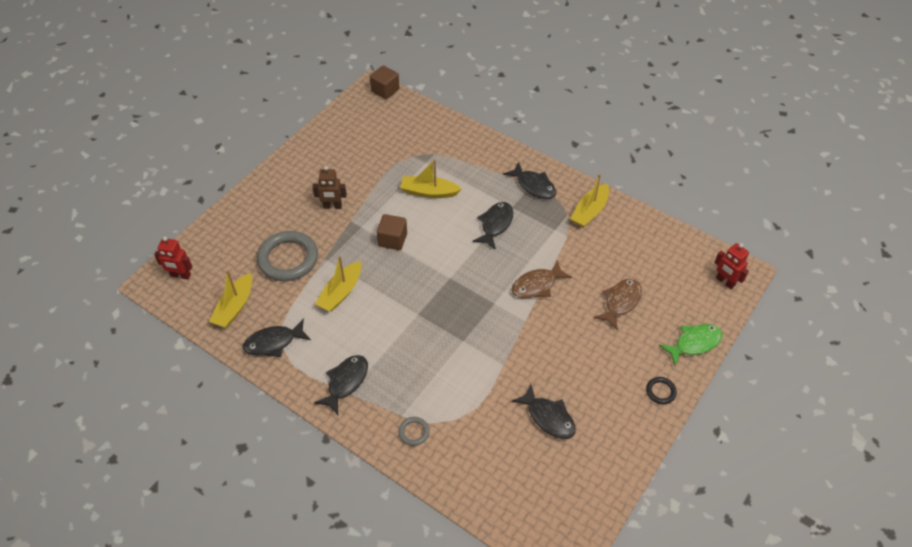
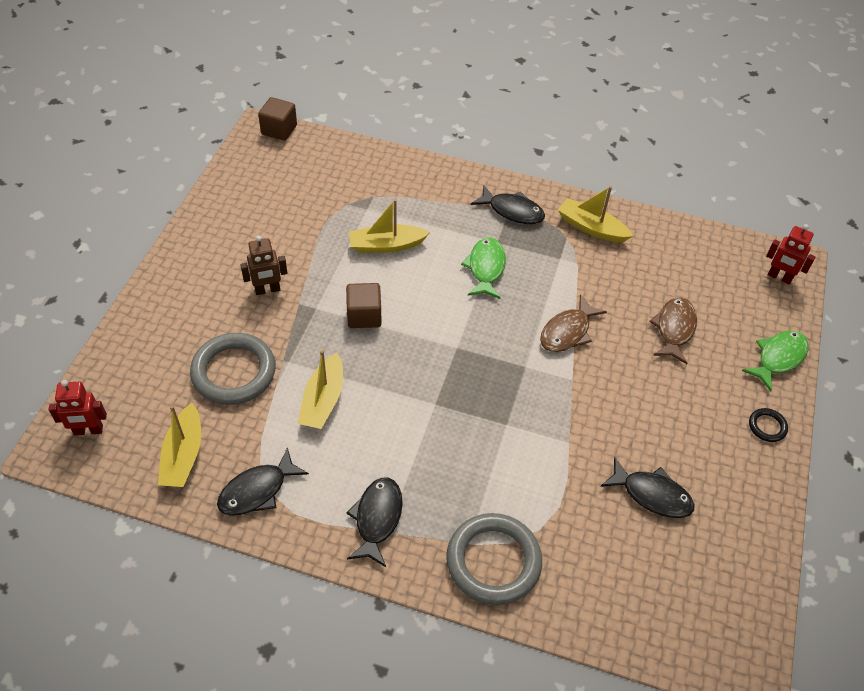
camera: 20 degrees left, 0 degrees up
(414, 432) = (493, 561): grey ring -> grey ring, size x2.23
(495, 224) = (486, 268): black fish -> green fish
(589, 211) = (591, 228): yellow boat -> yellow boat turned 105 degrees clockwise

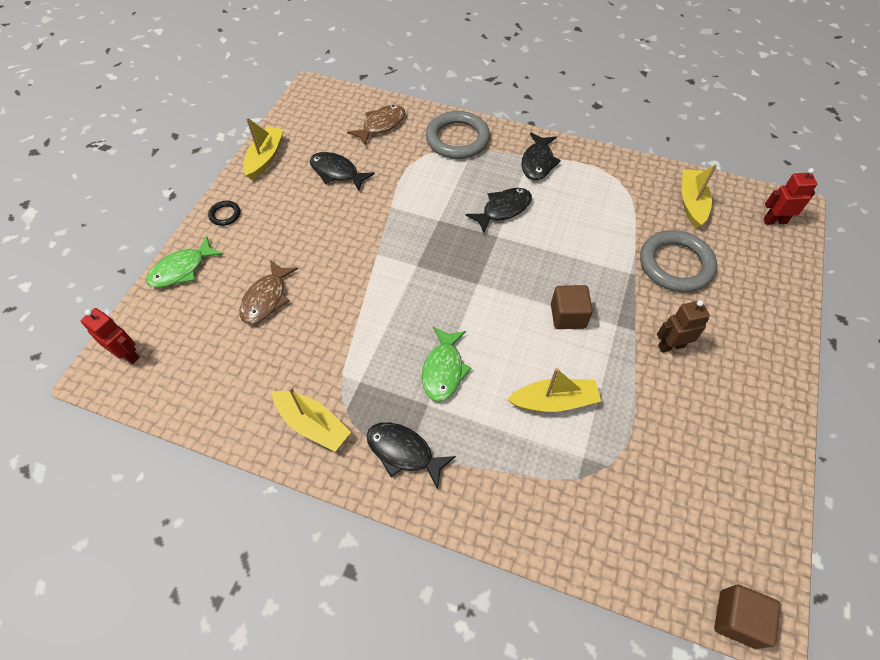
camera: 175 degrees left, 5 degrees up
(257, 490) = (627, 180): black fish -> black fish (503, 209)
(323, 400) = (592, 240): yellow boat -> yellow boat (265, 158)
(567, 331) = (371, 297): brown fish -> brown fish (381, 125)

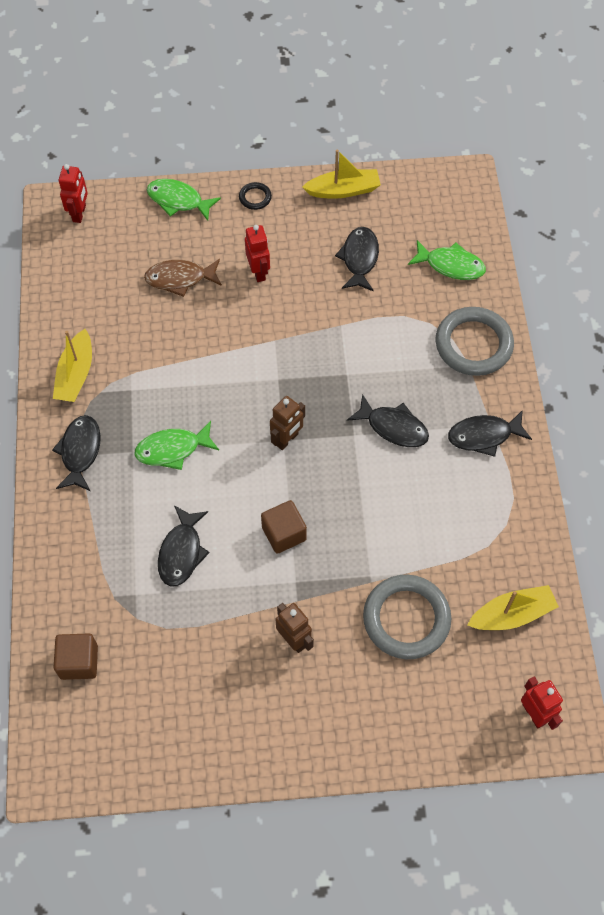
camera: 65 degrees right, 5 degrees up
(302, 240) = (258, 272): none -> red robot
(381, 125) = (450, 265): brown fish -> green fish
(478, 281) = (287, 439): none -> brown robot
(554, 401) = (181, 552): yellow boat -> black fish
(737, 619) = (39, 756): brown cube -> brown cube (79, 662)

